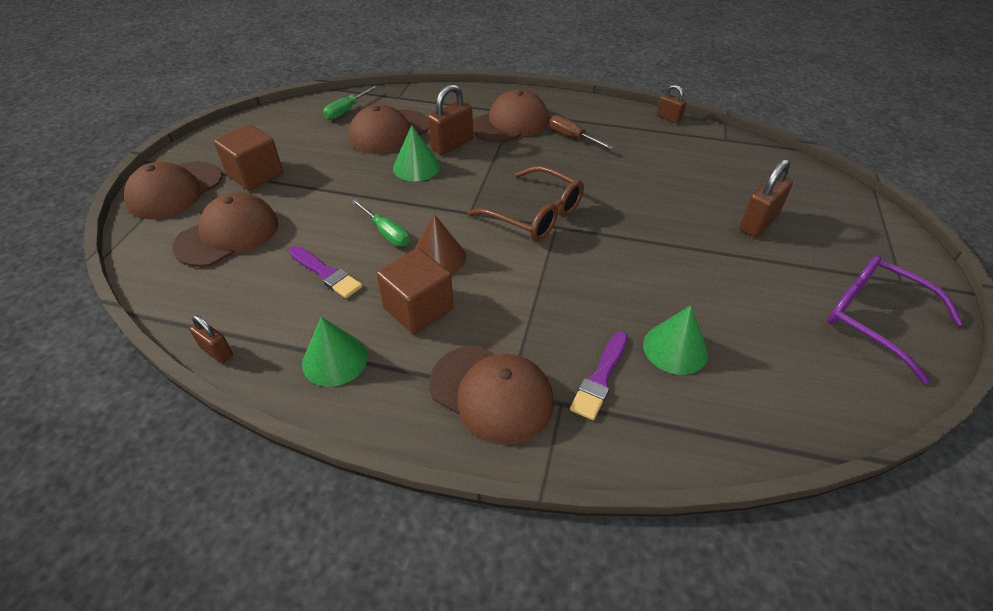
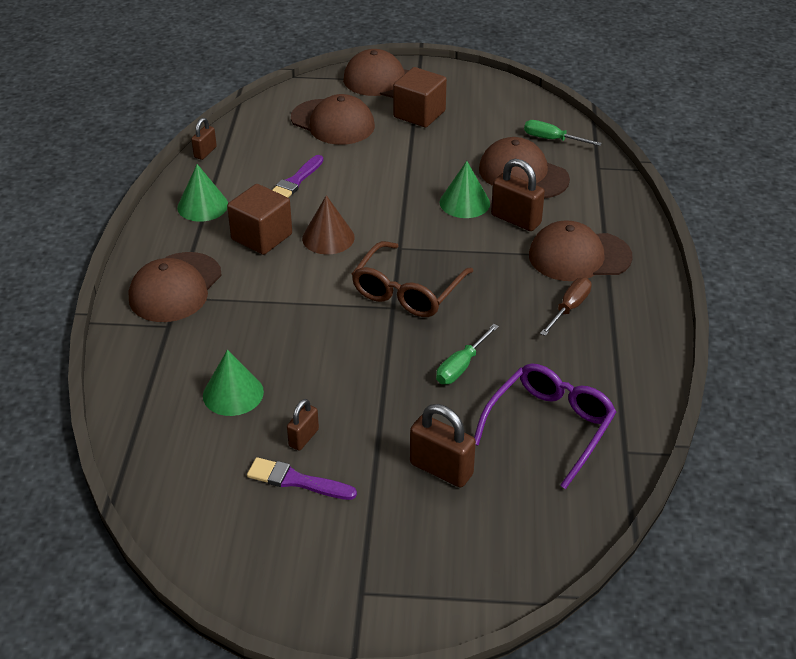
camera: 80 degrees right, 5 degrees down
(386, 233) = (355, 203): green screwdriver -> green screwdriver (461, 366)
(510, 123) = (579, 256): brown cap -> brown cap turned 135 degrees clockwise
(600, 378) = (194, 347): purple brush -> purple brush (296, 480)
(668, 118) = (657, 395): brown padlock -> brown padlock (303, 438)
(876, 319) = (291, 554): purple glasses -> purple glasses (549, 427)

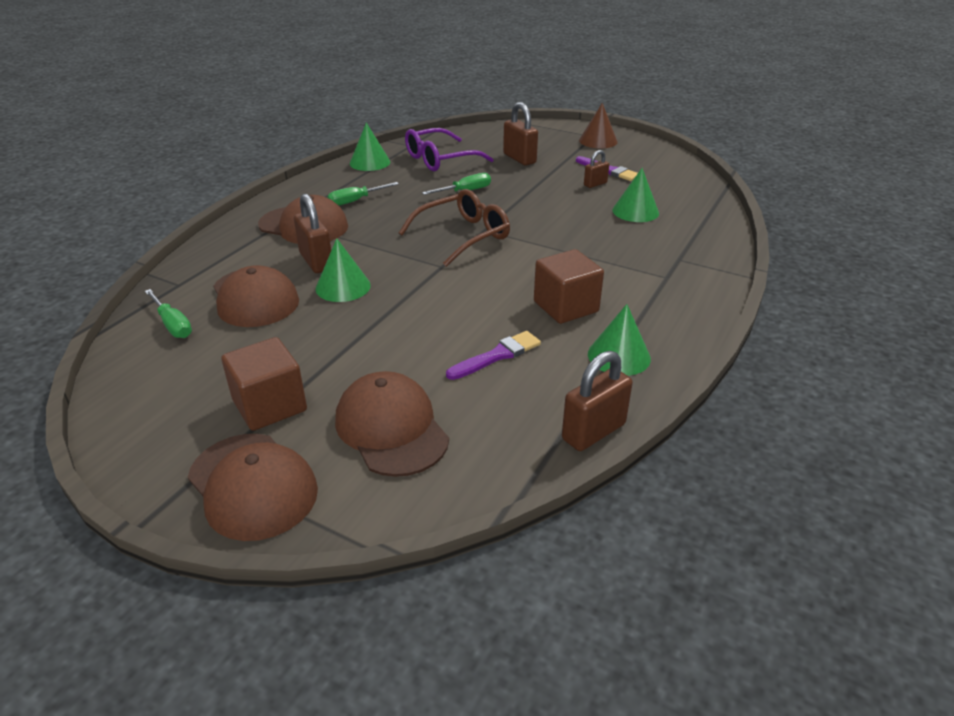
camera: 155 degrees left, 5 degrees down
(175, 288) = (667, 284): brown cap -> none
(205, 152) = (593, 432): brown padlock -> brown padlock, size x1.70
(328, 238) = (500, 290): brown cone -> brown cone (598, 141)
(569, 308) = (355, 201): brown screwdriver -> green screwdriver
(634, 387) = (370, 162): none -> green cone

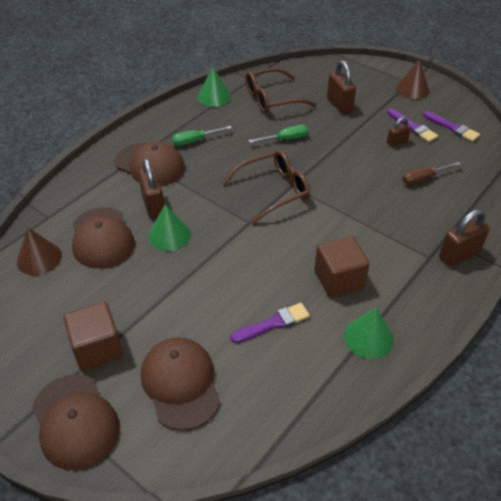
camera: 10 degrees right, 10 degrees up
(173, 325) = (39, 258): green screwdriver -> brown cone
(440, 159) = (273, 99): purple glasses -> brown glasses
(593, 432) = (329, 410): brown padlock -> brown padlock (459, 255)
(635, 211) = (423, 179): green cone -> brown screwdriver
(652, 168) = (452, 128): none -> purple brush

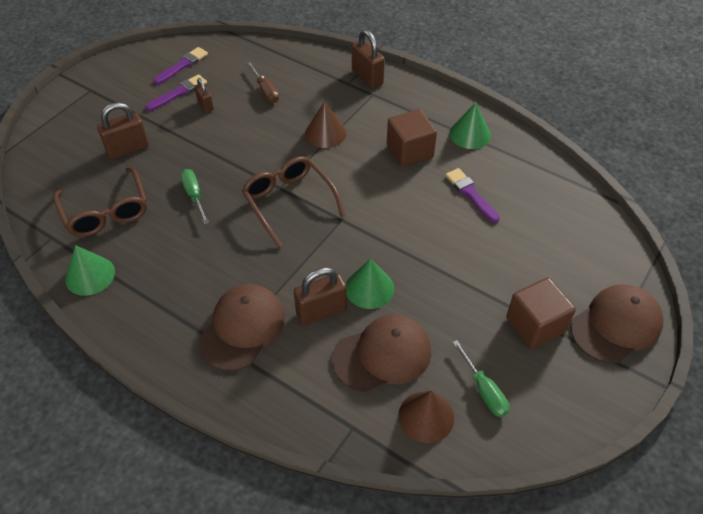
camera: 95 degrees left, 5 degrees up
(180, 384) = (553, 253): brown cap -> none
(195, 141) = (193, 285): green screwdriver -> green screwdriver (484, 390)
(412, 89) = (105, 88): brown cone -> brown cone (325, 133)

